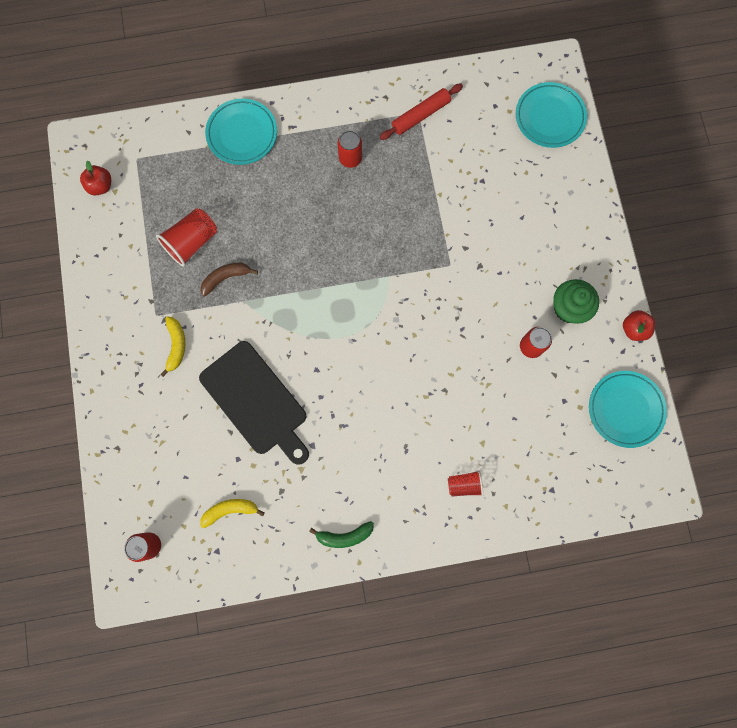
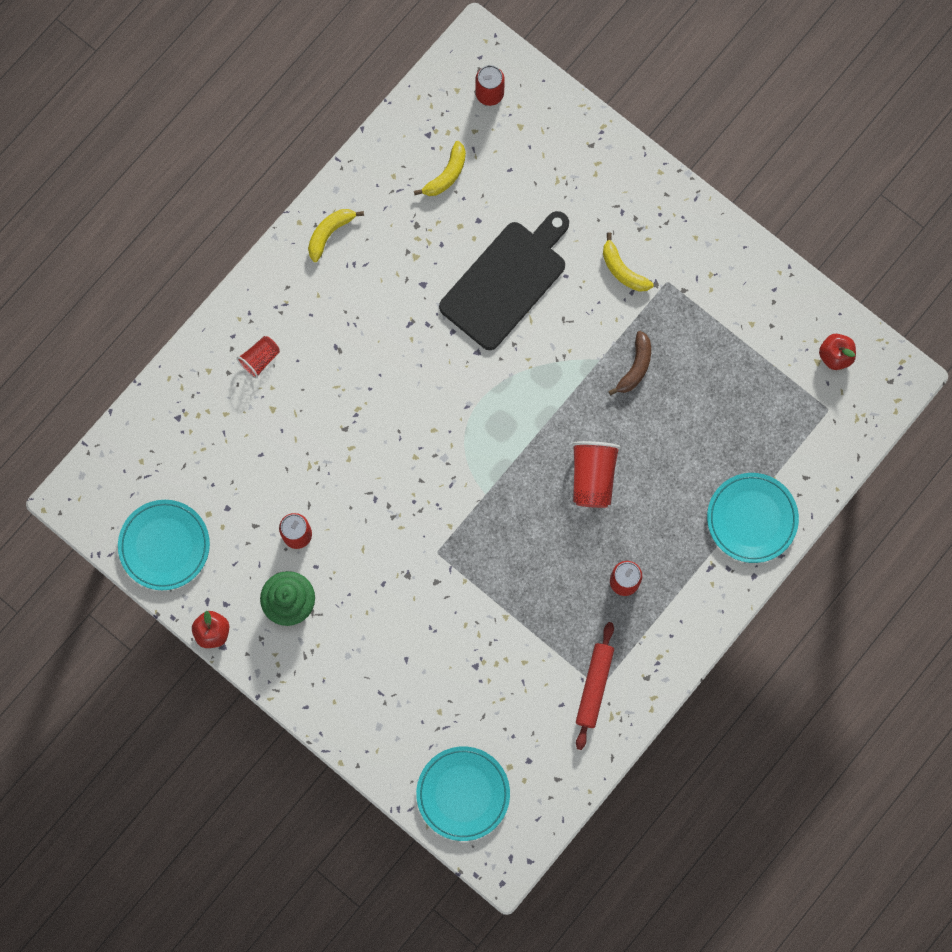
camera: 140 degrees right, 0 degrees up
(192, 242) = (698, 374): red cup -> red cup (593, 477)
(256, 401) = (506, 281): black cutting board -> black cutting board turned 120 degrees clockwise
(344, 536) = (329, 233): green banana -> yellow banana

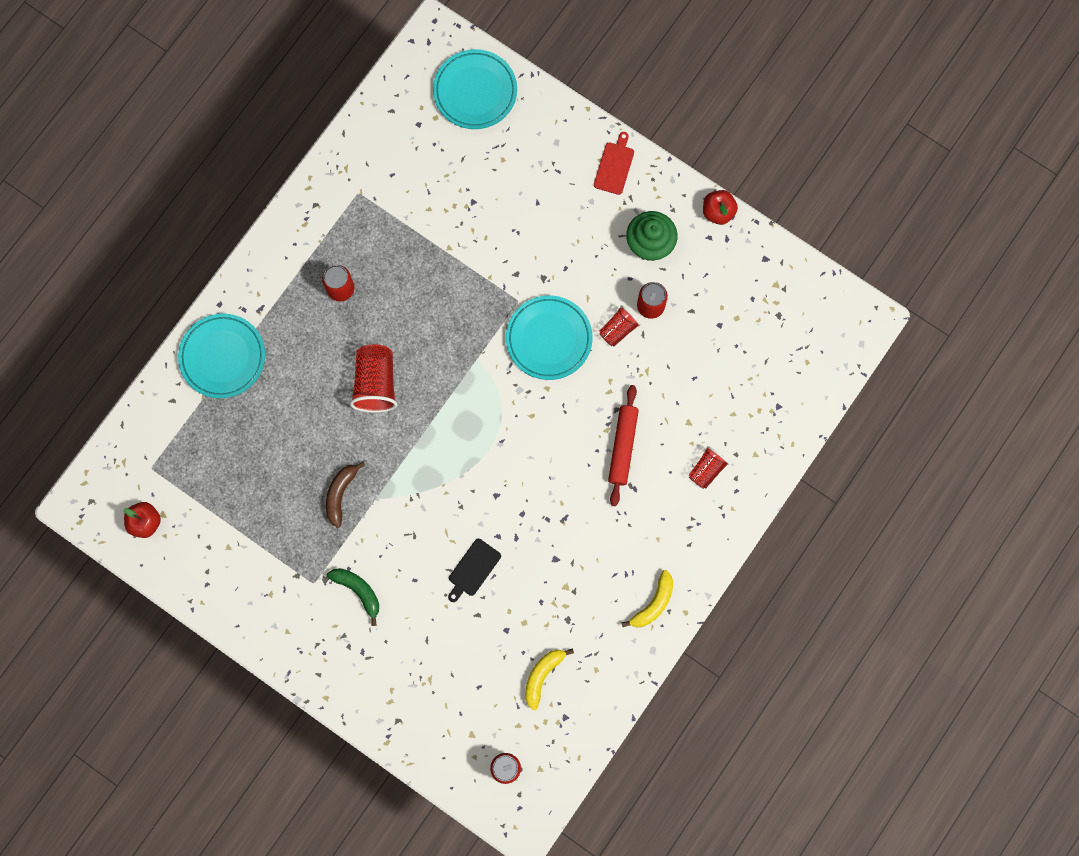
camera: 175 degrees right, 0 degrees up
(164, 546) = (773, 285): turquoise plate -> turquoise plate (549, 339)
(318, 693) = (614, 166): none -> red cutting board
(334, 512) = (618, 329): none -> red cup
(506, 281) = (473, 569): black cutting board -> black cutting board, size x0.43
(594, 686) = (363, 193): red rolling pin -> red rolling pin (622, 447)
(622, 270) = (358, 591): yellow banana -> green banana

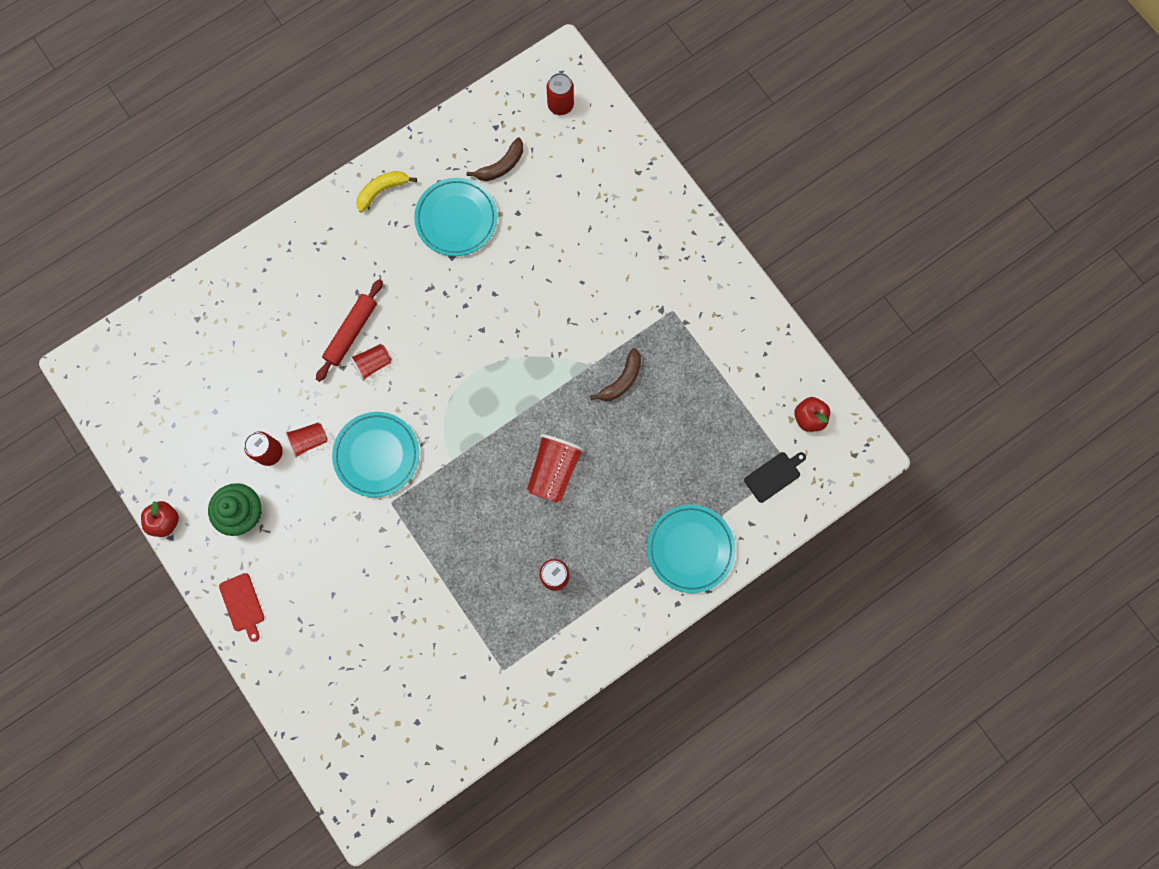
camera: 160 degrees left, 0 degrees up
(358, 591) = (635, 290): green banana -> none
(473, 569) = (527, 273): black cutting board -> black cutting board (774, 475)
(475, 91) = (346, 737): turquoise plate -> turquoise plate (456, 219)
(542, 675) = (501, 166): yellow banana -> brown banana
(614, 166) = (243, 604): red cutting board -> red cutting board turned 60 degrees counterclockwise
(706, 470) = (286, 286): red cup -> red cup (373, 364)

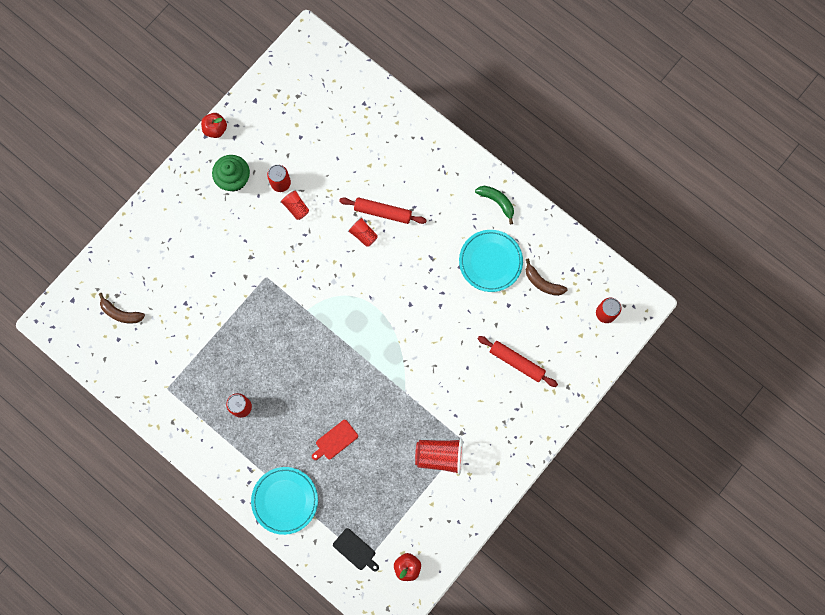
camera: 75 degrees right, 0 degrees up
(243, 604) = (171, 198): red cutting board -> red cutting board (335, 440)
(377, 455) = (297, 257): turquoise plate -> none
(382, 191) = (497, 202): yellow banana -> green banana
(554, 471) = (317, 385): red cup -> red cup (439, 456)
(591, 222) = (516, 362): none -> red rolling pin
(621, 380) = (399, 417): brown banana -> brown banana (121, 313)

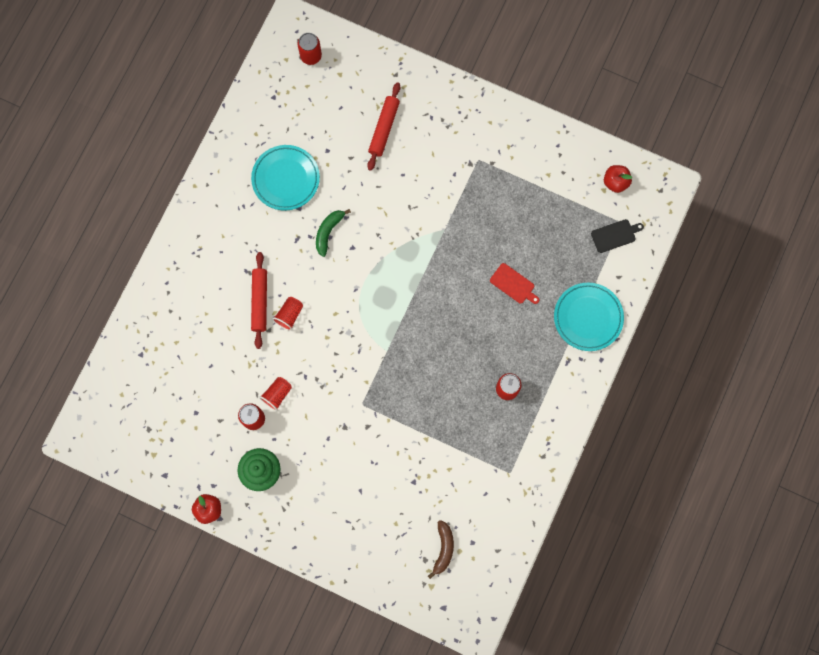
camera: 105 degrees left, 0 degrees up
(355, 550) = (615, 235): black cutting board -> black cutting board turned 45 degrees clockwise
(439, 456) = (499, 179): red cup -> none
(497, 202) = (219, 188): green banana -> green banana (328, 232)
(542, 282) = (295, 123): brown banana -> none

